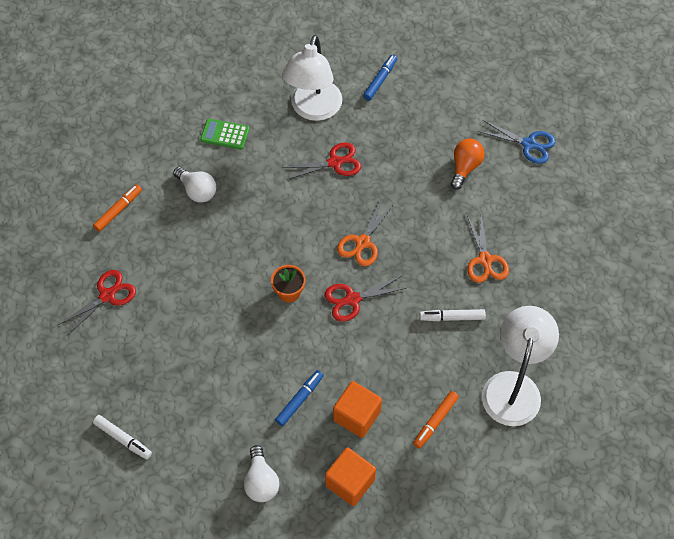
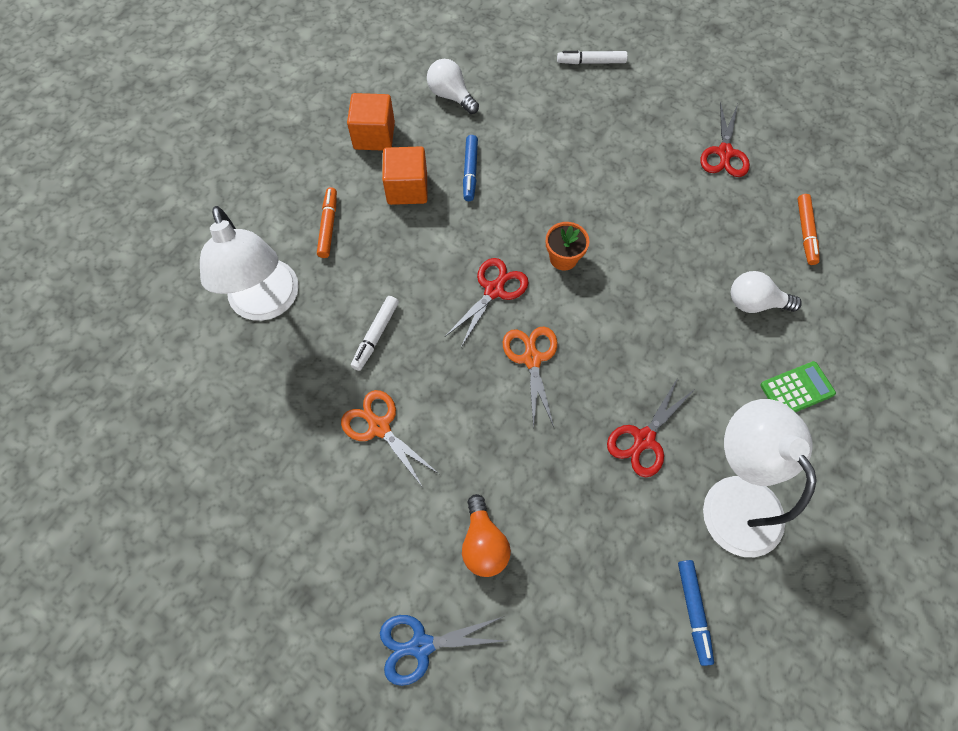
camera: 145 degrees right, 5 degrees up
(452, 317) = (375, 335): white marker -> white marker turned 150 degrees clockwise

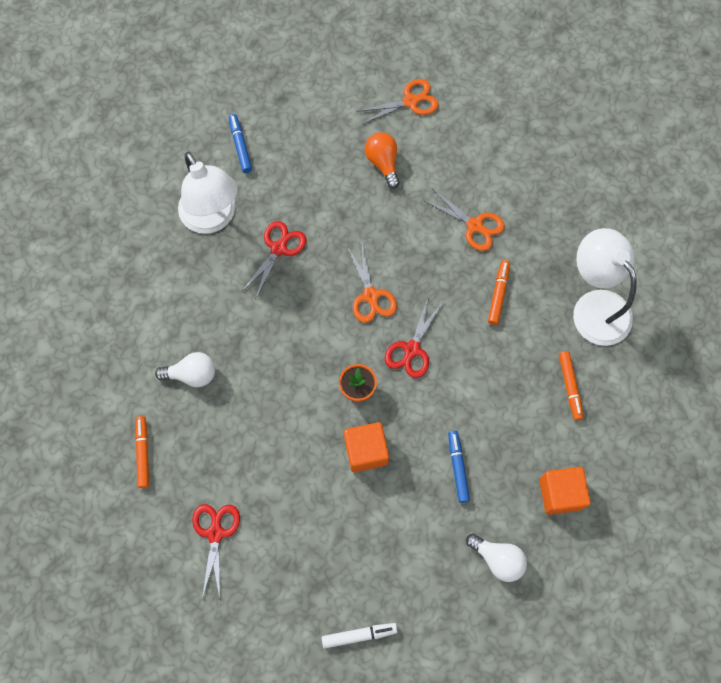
camera: 170 degrees right, 5 degrees up
(375, 335) = (498, 294): white marker -> orange marker
(407, 188) = (511, 438): orange cube -> orange cube (366, 451)
(421, 645) = (410, 101): blue scissors -> orange scissors
(797, 389) = (162, 305): green calculator -> none

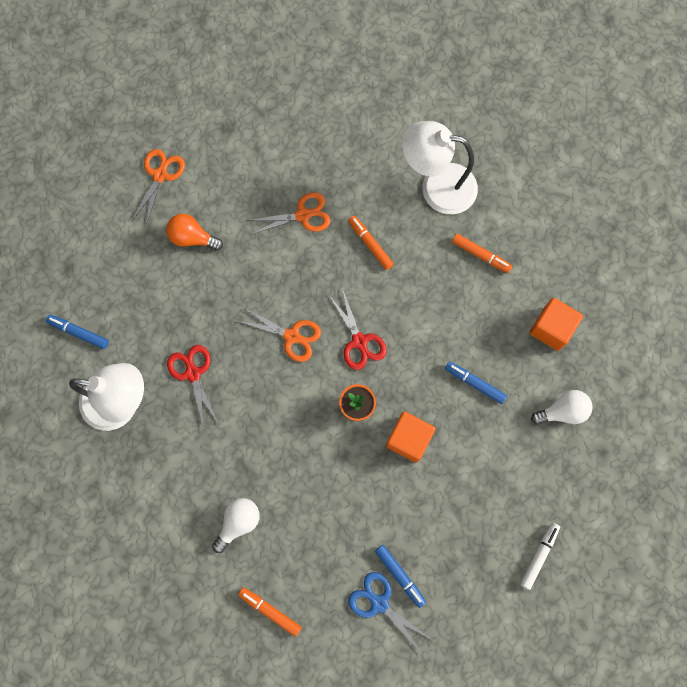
camera: 50 degrees left, 5 degrees up
(215, 533) = (379, 603): red scissors -> blue scissors
(250, 532) = (400, 575): none -> blue marker

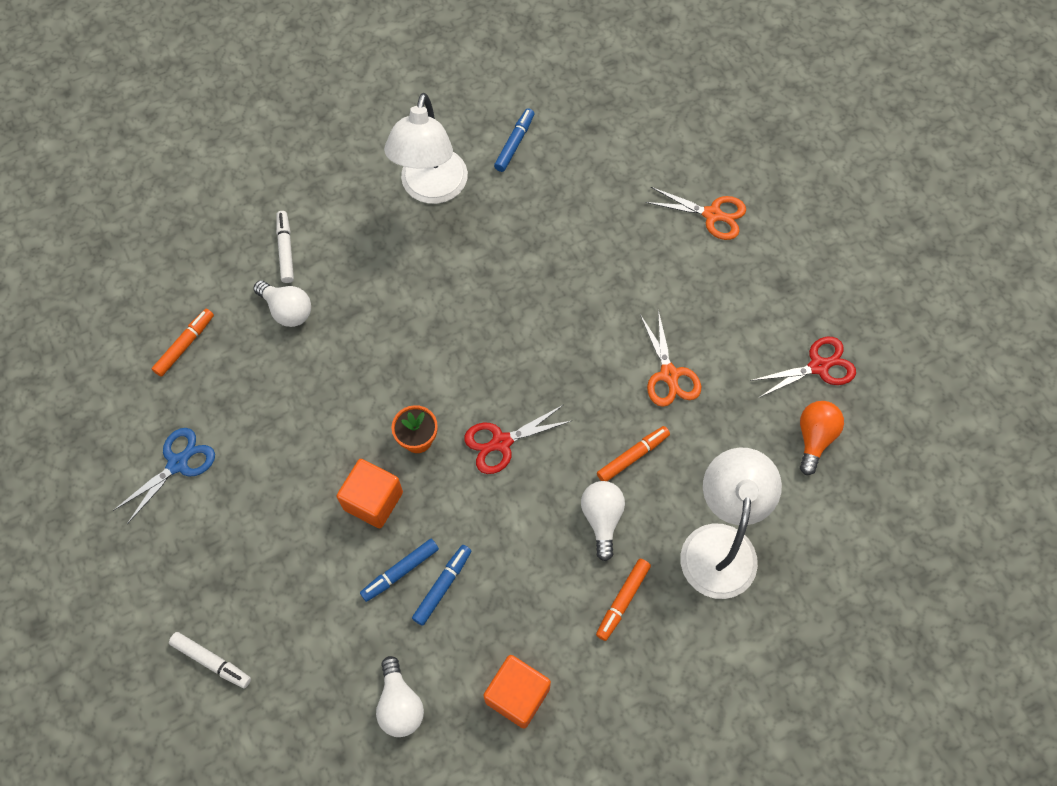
camera: 90 degrees right, 10 degrees down
(178, 529) = (286, 250): none -> white marker
(192, 238) = (633, 252): orange light bulb -> orange light bulb (814, 438)
(193, 373) = (464, 258): red scissors -> red scissors (818, 366)
(292, 336) = (509, 363): orange scissors -> none
(400, 575) = (207, 487): blue marker -> blue marker (400, 571)
(420, 268) = (602, 519): none -> white light bulb

